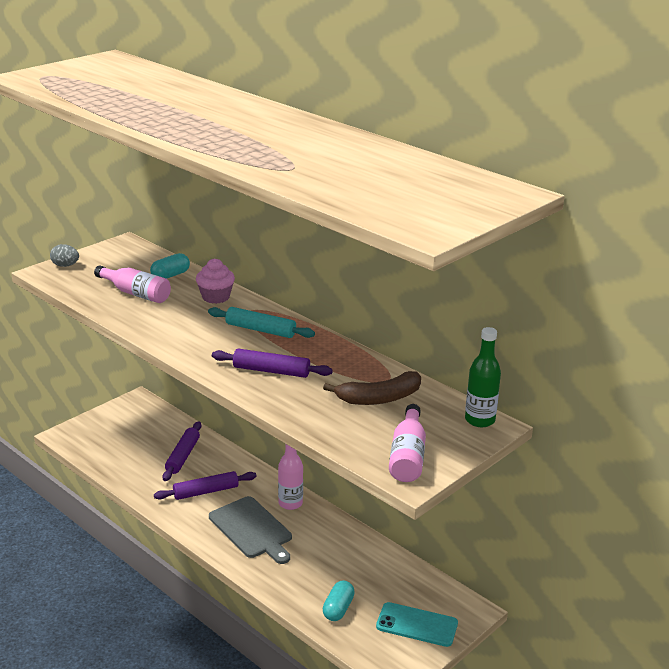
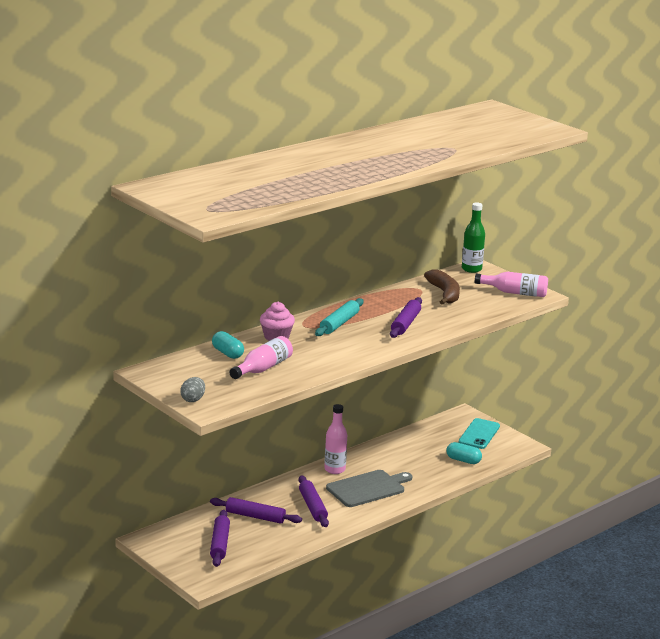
camera: 85 degrees left, 5 degrees down
(130, 439) = (220, 544): none -> purple rolling pin

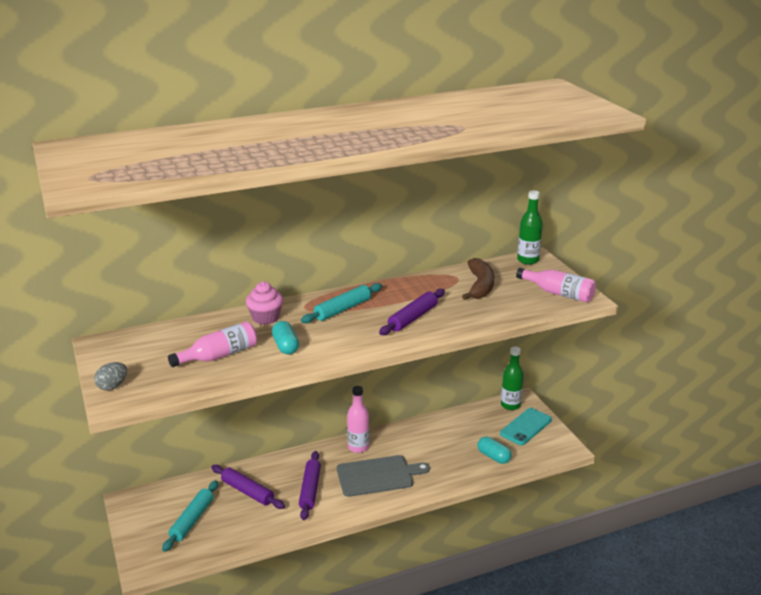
camera: 20 degrees right, 5 degrees up
(220, 544) = (192, 520): purple rolling pin -> turquoise rolling pin
(227, 353) = (199, 332): turquoise capsule -> turquoise capsule (285, 346)
(455, 419) = (510, 405): none -> green bottle

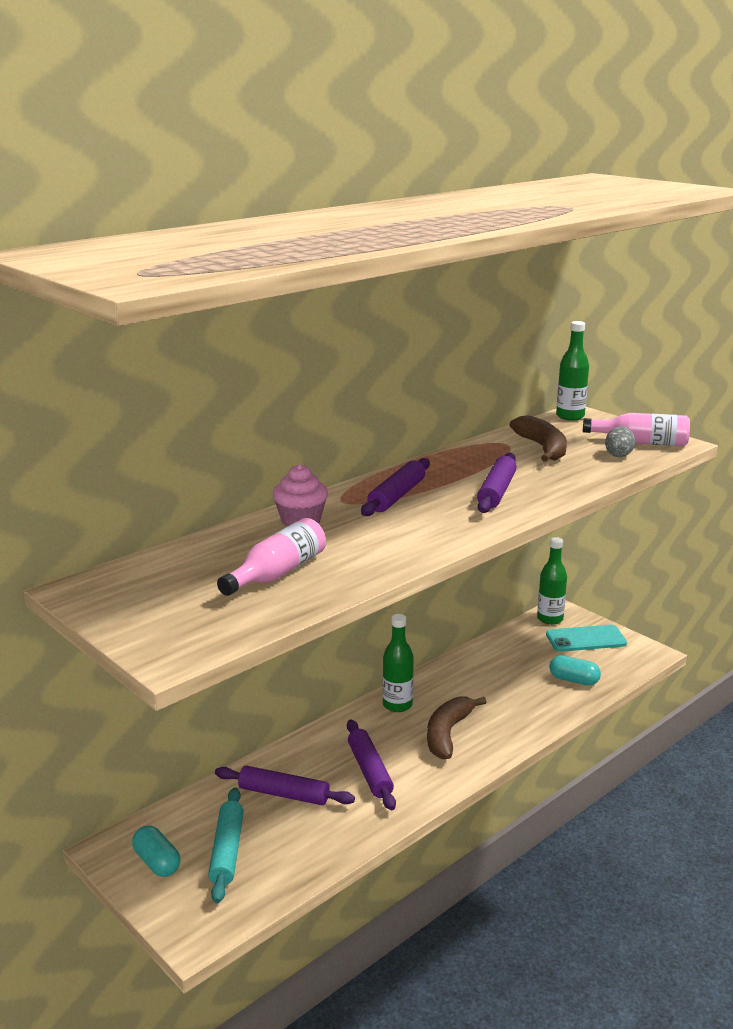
camera: 20 degrees left, 5 degrees down
(112, 386) = (149, 638): grey egg -> grey egg (618, 455)
(285, 346) = (362, 547): turquoise capsule -> turquoise capsule (157, 862)
(343, 309) = (397, 496): turquoise rolling pin -> purple rolling pin
(358, 447) = (397, 705): pink bottle -> green bottle
(378, 476) = (448, 733): grey cutting board -> brown banana
(525, 427) = (585, 639): turquoise phone -> turquoise phone turned 60 degrees clockwise

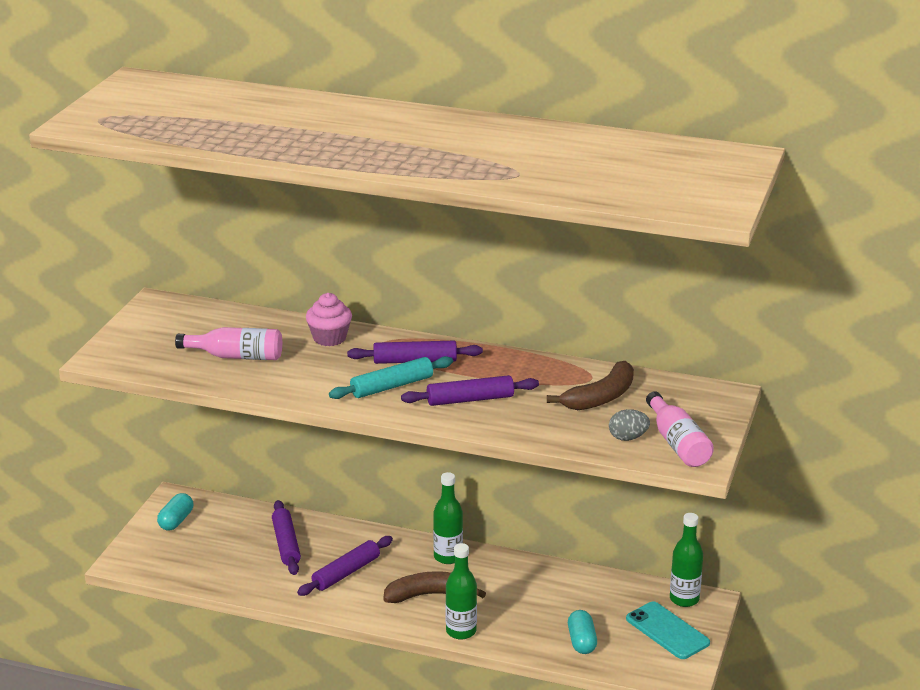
camera: 60 degrees right, 5 degrees up
(227, 851) = (207, 544): turquoise rolling pin -> turquoise rolling pin (392, 386)
(570, 416) = (710, 392): green bottle -> green bottle (461, 631)

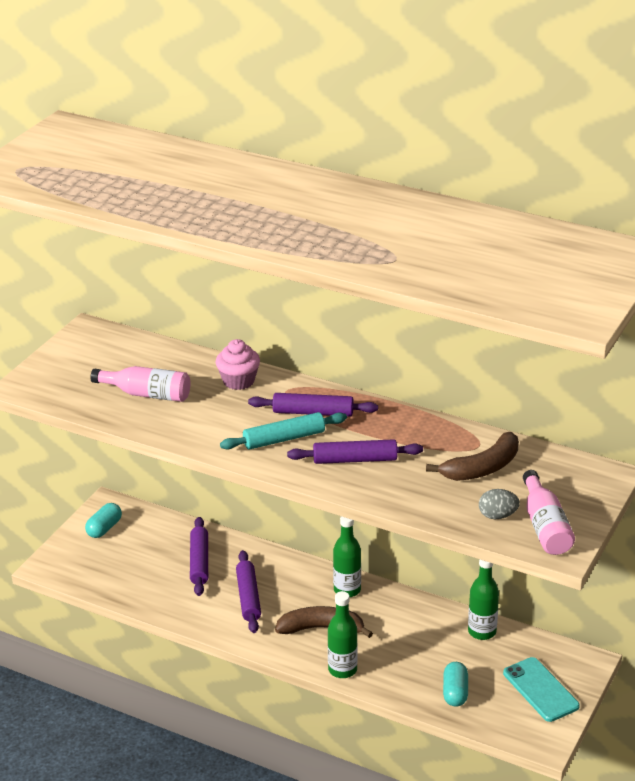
camera: 10 degrees right, 5 degrees up
(346, 573) = (248, 597): purple rolling pin -> purple rolling pin turned 60 degrees counterclockwise
(684, 599) = (564, 657): green bottle -> green bottle (482, 632)

